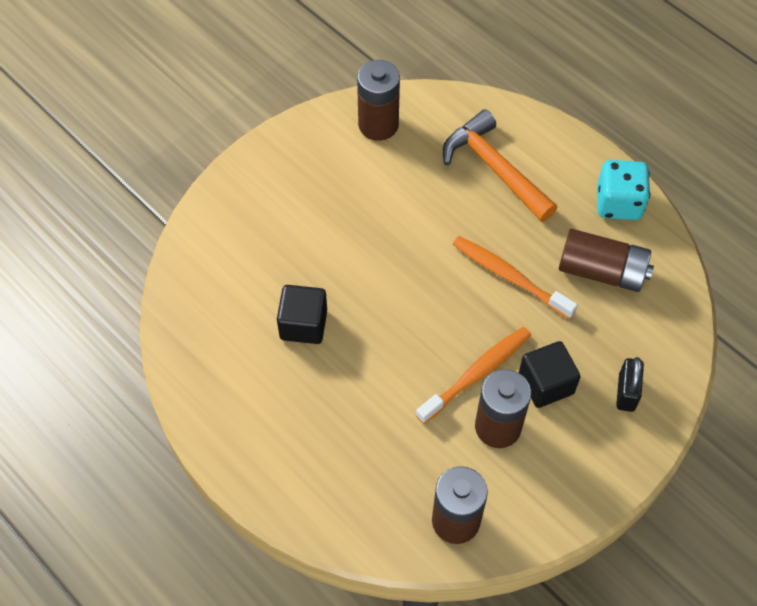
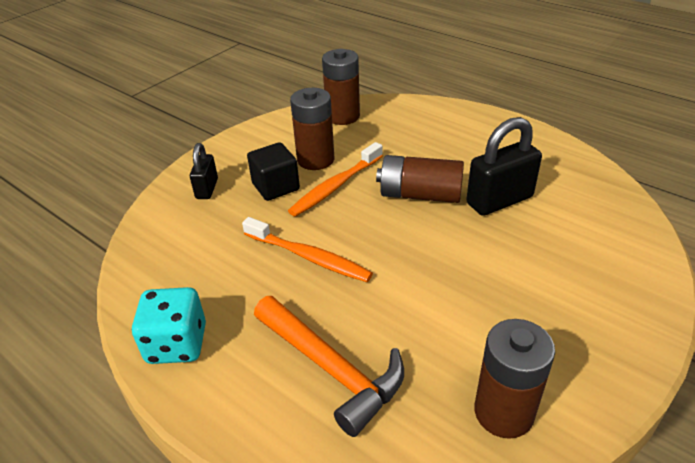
camera: 175 degrees right, 20 degrees down
(303, 324) = (499, 200): black cube -> black padlock
(601, 271) = (211, 272): brown battery -> brown battery (420, 195)

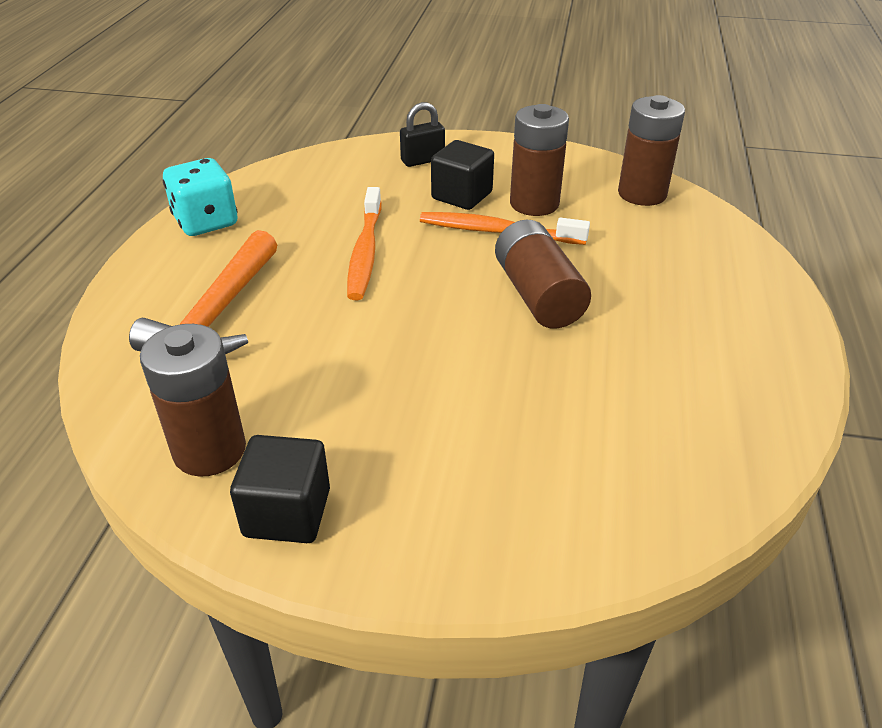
camera: 60 degrees right, 0 degrees up
(499, 200) = (587, 364): black padlock -> none
(585, 381) = (287, 512): none -> black cube

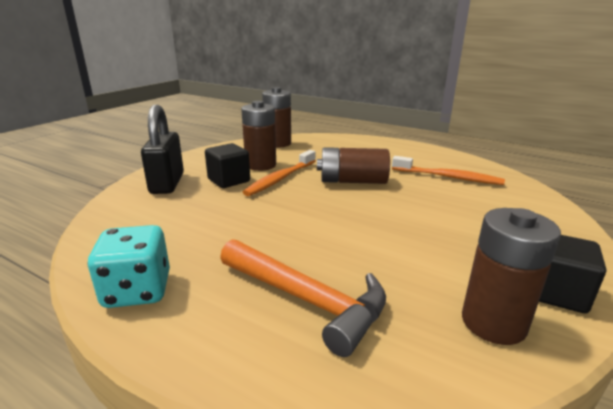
camera: 70 degrees left, 15 degrees down
(365, 252) = (266, 221): orange toothbrush -> orange toothbrush (448, 177)
(422, 160) = (167, 183): black padlock -> black padlock, size x1.71

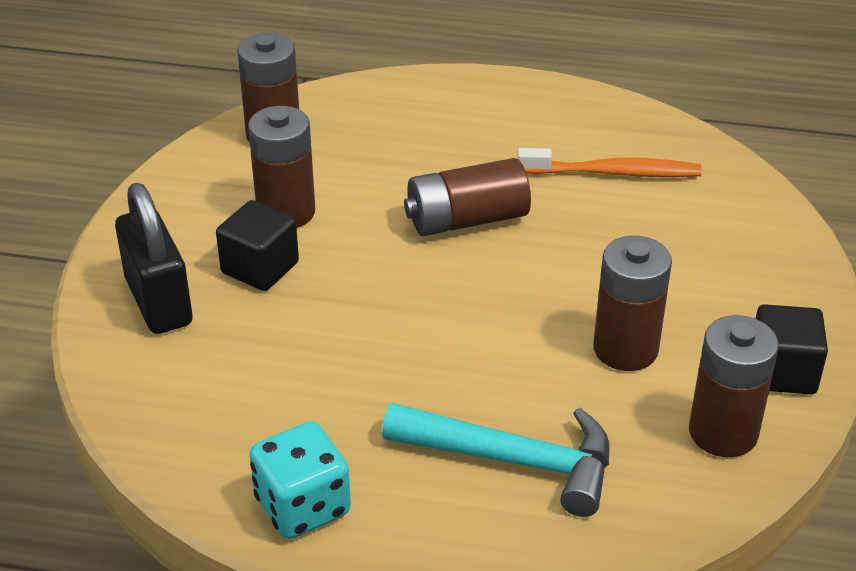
camera: 20 degrees left, 15 degrees up
(280, 178) = (345, 242): orange toothbrush -> none
(307, 300) = (514, 461): orange hammer -> turquoise hammer
(425, 253) = (625, 349): none -> brown battery

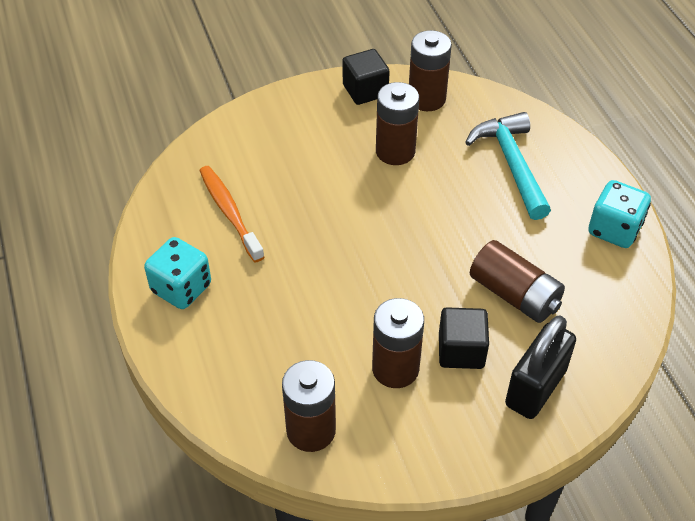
camera: 120 degrees left, 10 degrees up
(467, 220) = (332, 265): brown battery -> brown battery (514, 294)
(523, 110) = (181, 288): none -> turquoise dice

